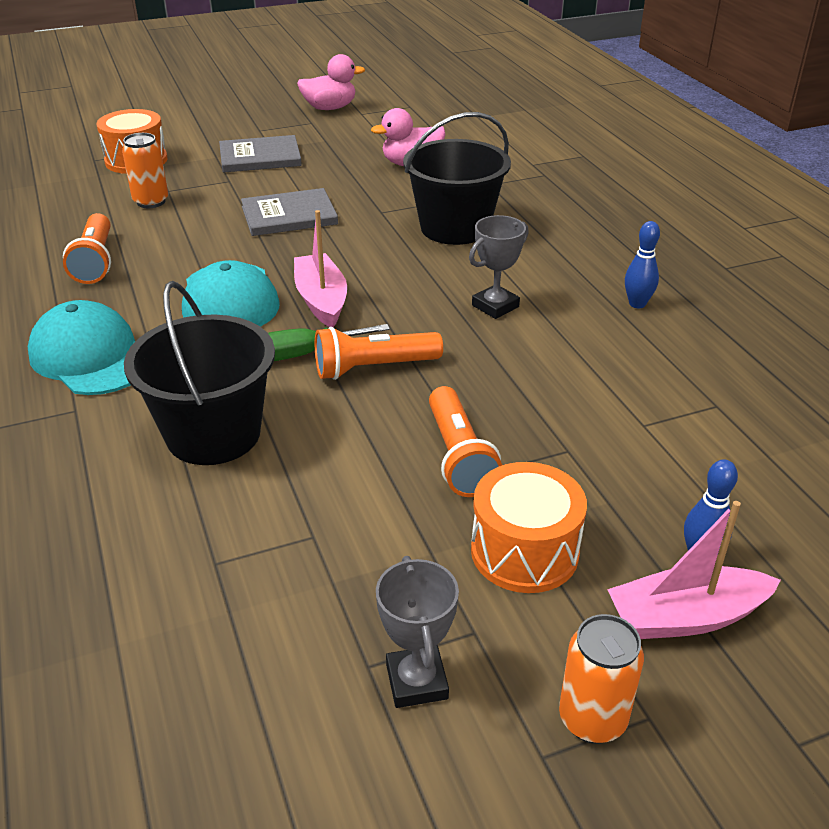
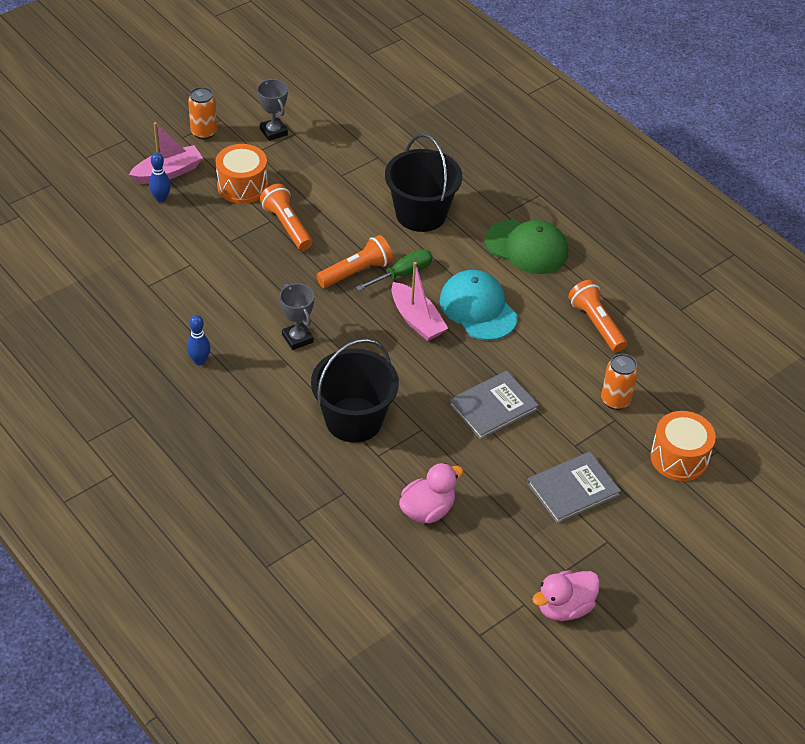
camera: 160 degrees right, 10 degrees up
(91, 356) = (527, 247): turquoise cap -> green cap
(495, 306) = (297, 338): grey trophy -> grey trophy turned 60 degrees counterclockwise

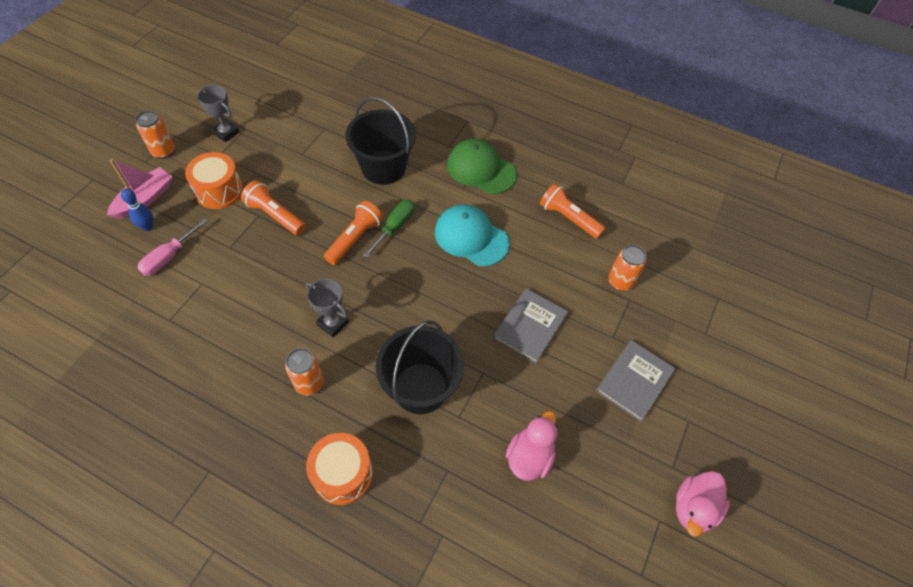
camera: 25 degrees left, 10 degrees up
(170, 231) = (169, 257): none -> pink screwdriver
(199, 361) = (251, 382): blue bowling pin -> none
(251, 380) = (309, 383): none -> orange can
(416, 320) = (427, 266): pink boat -> none
(527, 247) = (481, 169): green cap -> green cap turned 150 degrees counterclockwise
(679, 458) = (695, 316): orange drum -> orange drum (342, 474)

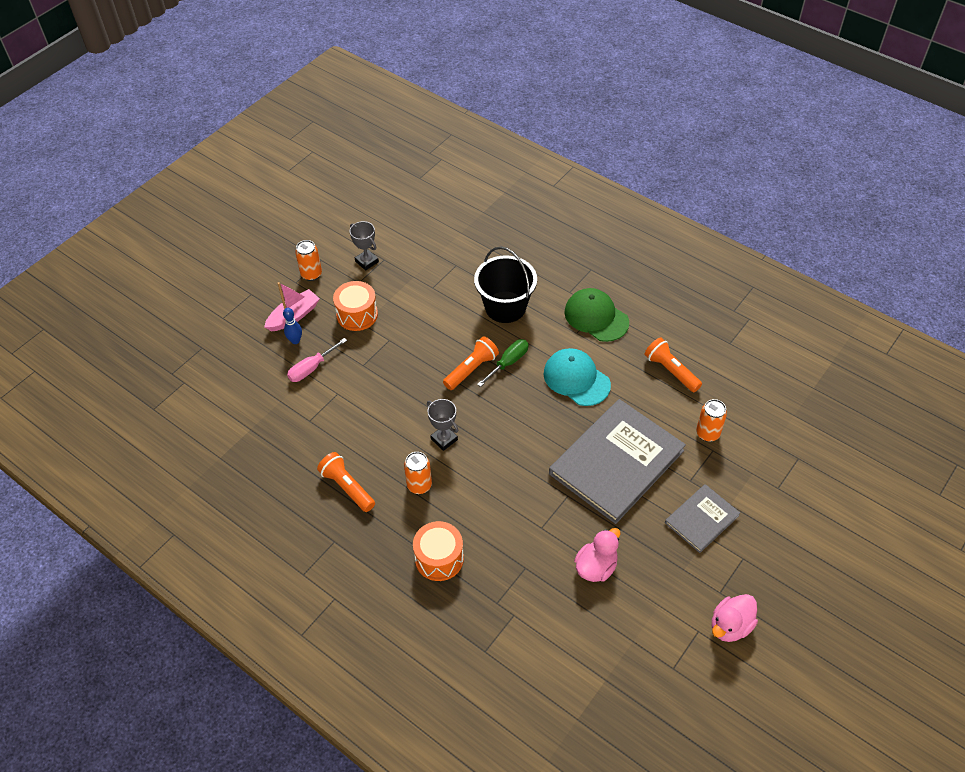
camera: 15 degrees right, 5 degrees down
(275, 215) = (404, 341): orange flashlight -> orange flashlight (347, 487)
(420, 388) = (512, 501): black bucket -> none
(530, 326) = (616, 462): grey book -> grey book, size x1.92

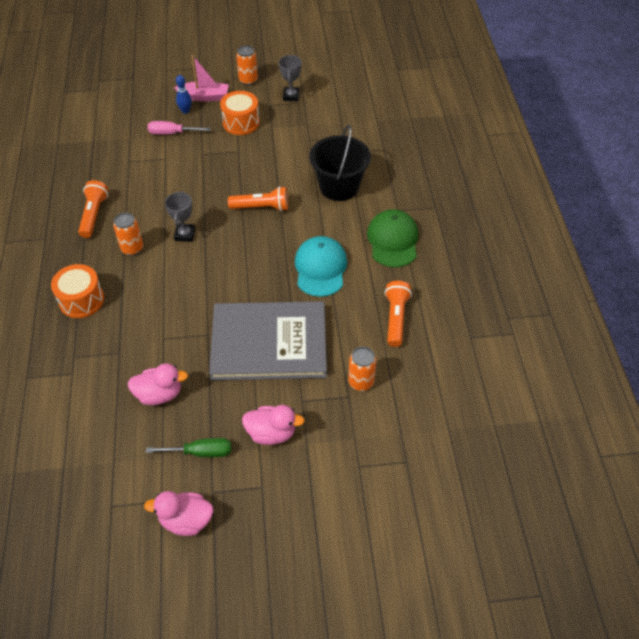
camera: 45 degrees right, 0 degrees up
(508, 363) = (290, 222): green screwdriver -> green screwdriver (200, 452)
(701, 519) = (271, 433): grey book -> pink duck

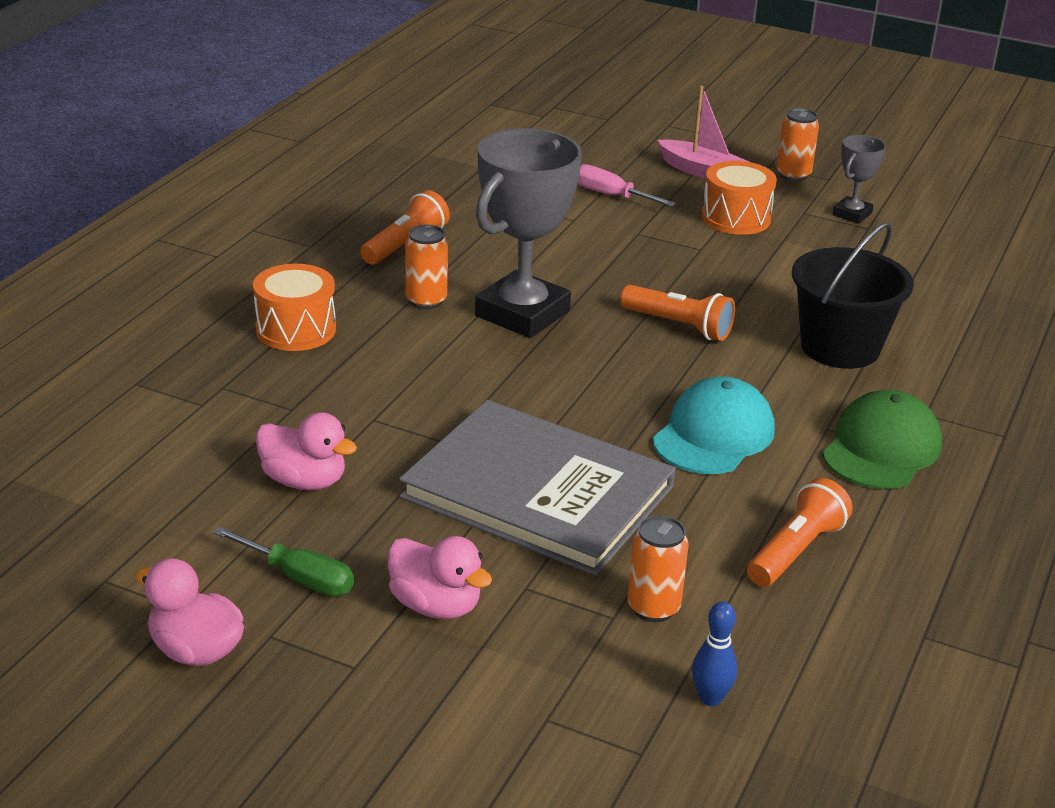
camera: 30 degrees right, 20 degrees down
(185, 111) = (656, 178): blue bowling pin -> blue bowling pin (710, 698)
(185, 234) = (522, 313): grey trophy -> grey trophy, size x2.06

